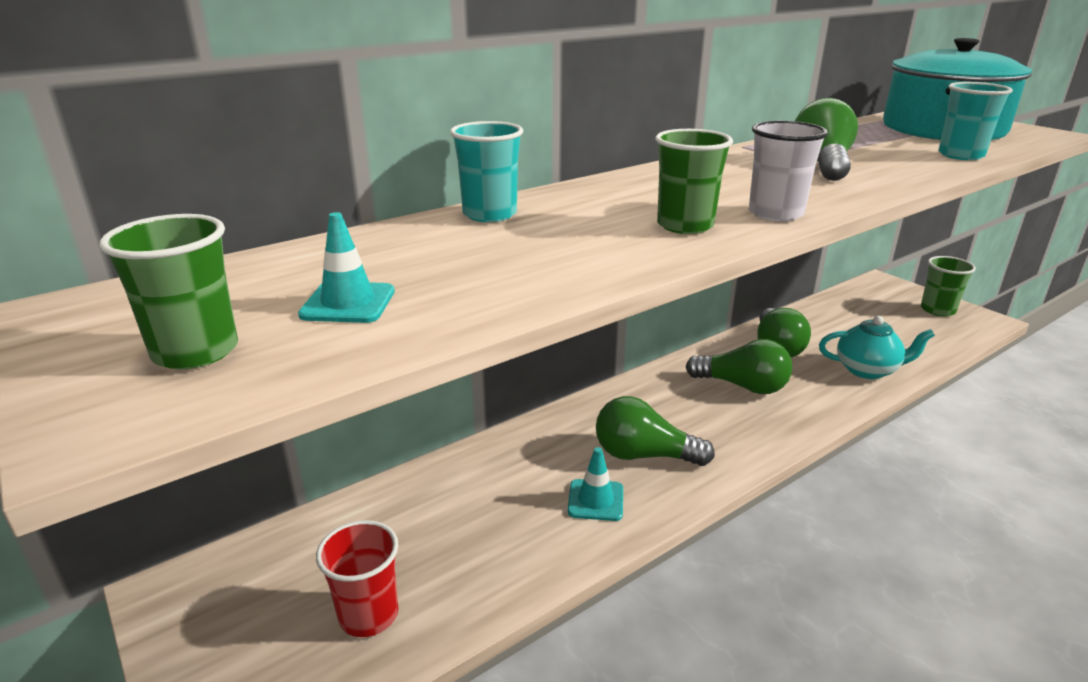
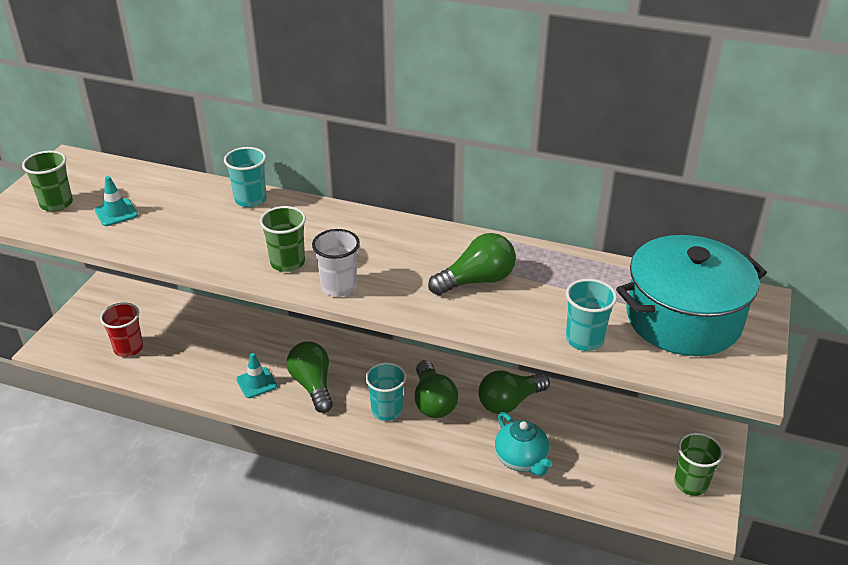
camera: 55 degrees right, 10 degrees up
(735, 419) = (387, 410): none -> turquoise cup

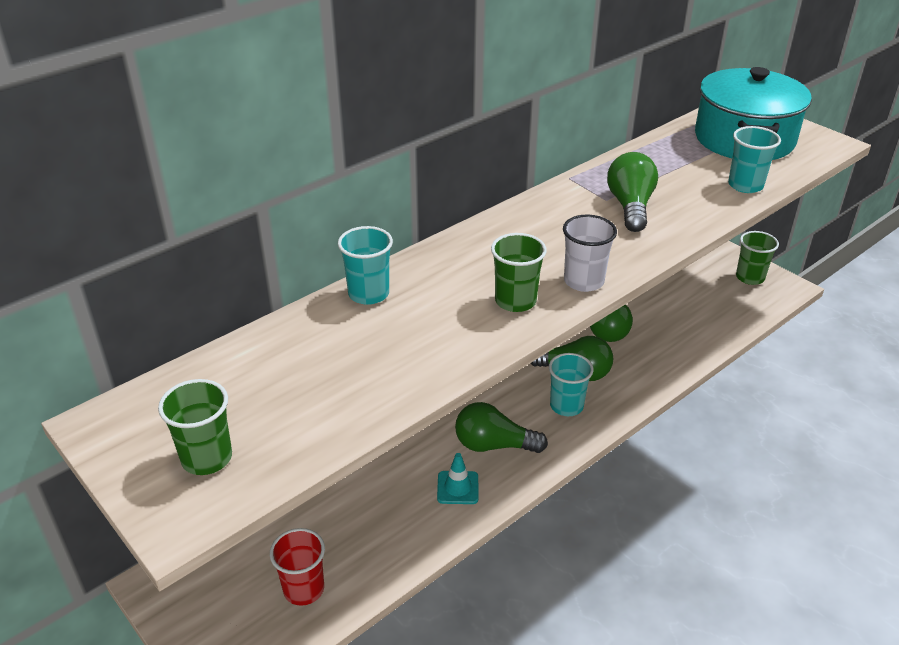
camera: 60 degrees left, 0 degrees up
(116, 213) = (289, 405): turquoise traffic cone -> none
(521, 460) = (678, 349): turquoise teapot -> none

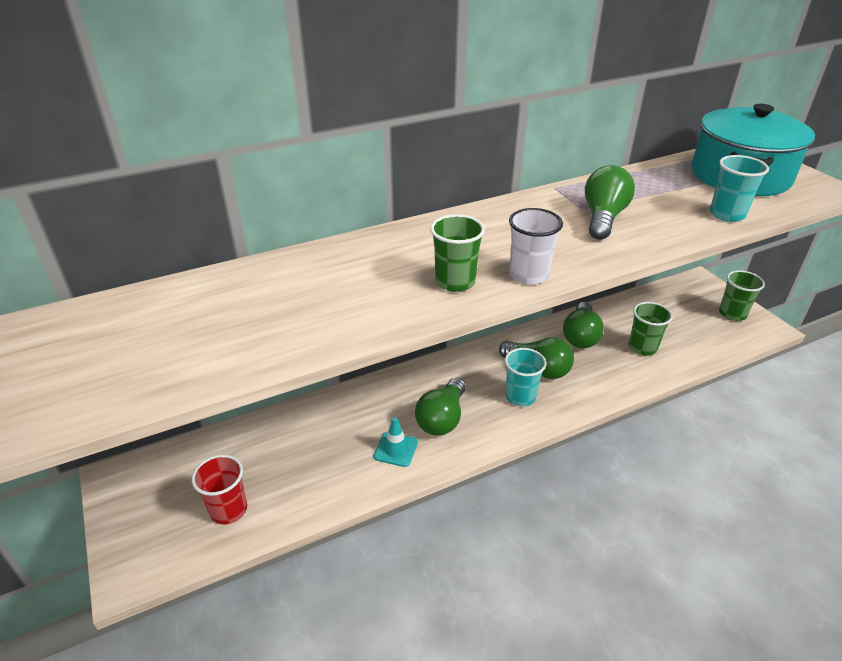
camera: 15 degrees right, 0 degrees up
(207, 458) = (105, 370): green cup -> green cup (642, 347)
(368, 294) = (326, 256): turquoise cup -> none
(494, 445) = (442, 418): green light bulb -> green light bulb turned 90 degrees counterclockwise

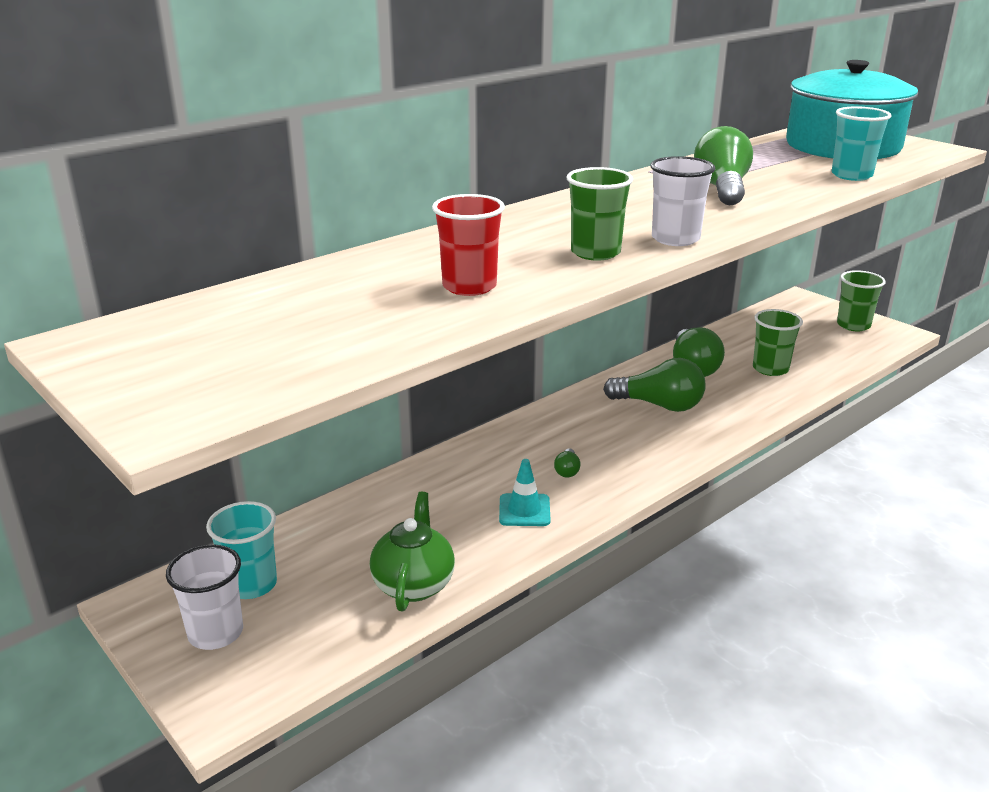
camera: 15 degrees left, 10 degrees down
(150, 512) = (215, 633): none -> white cup
(228, 510) = (330, 610): red cup -> red cup (469, 287)
(292, 500) = (414, 584): none -> green teapot
(442, 418) = (567, 470): green light bulb -> green light bulb, size x0.44
(520, 396) = (652, 435): turquoise cup -> turquoise cup (251, 584)

